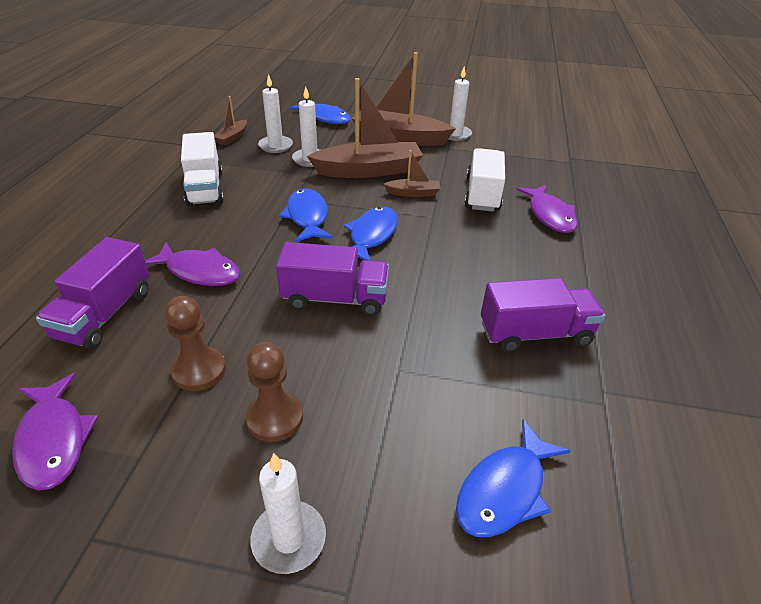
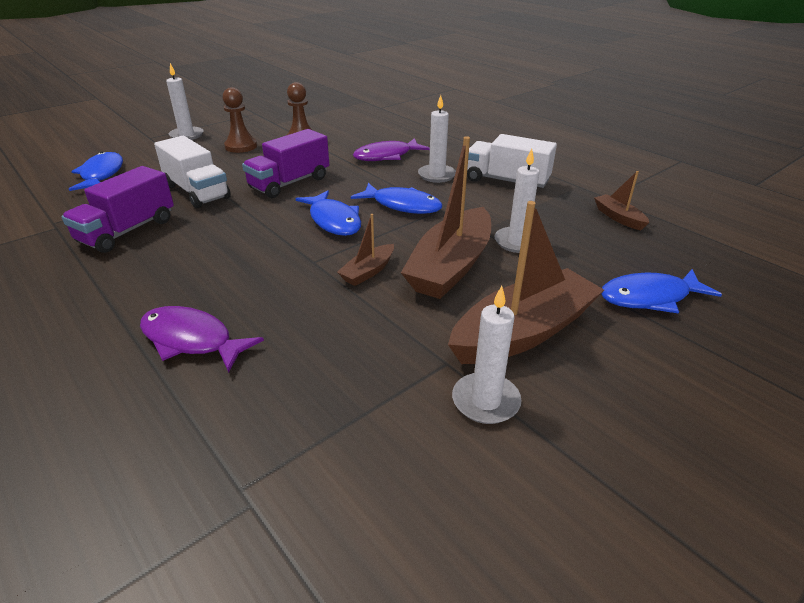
camera: 130 degrees right, 5 degrees down
(54, 440) = (313, 114): purple fish -> none
(105, 314) = (383, 131): purple truck -> none
(275, 146) = (573, 234): white candle -> white candle (437, 175)
(482, 194) = (300, 317): white truck -> white truck (197, 192)

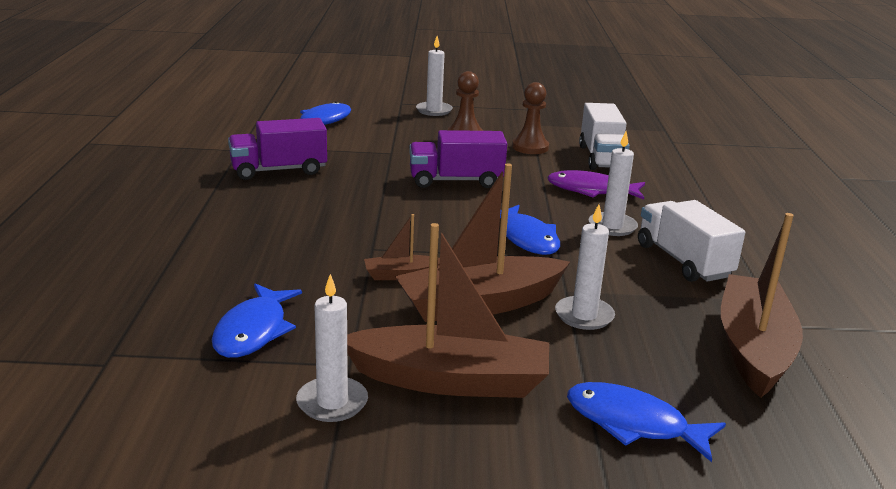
camera: 40 degrees right, 10 degrees down
(192, 340) = (210, 260): purple fish -> none
(197, 192) = (370, 160): white truck -> white truck (601, 158)
(333, 221) = (441, 225): blue fish -> blue fish (253, 331)
(618, 217) = (753, 348): brown boat -> brown boat, size x2.11

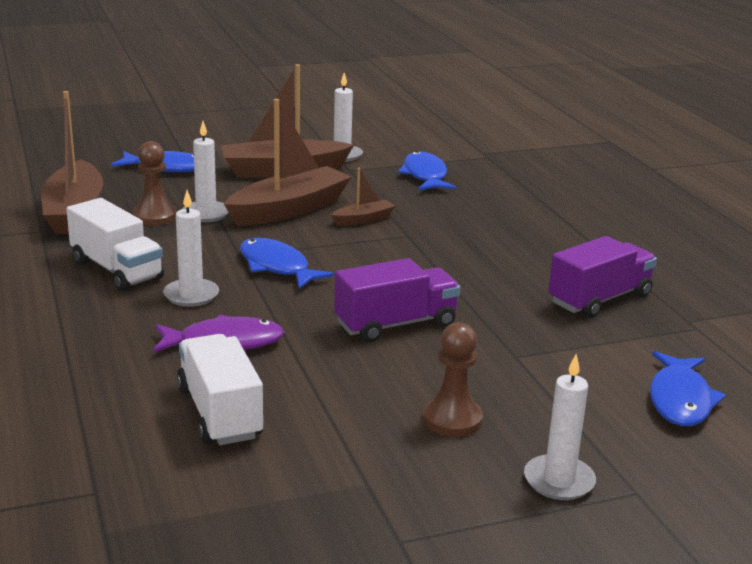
camera: 160 degrees right, 0 degrees up
(530, 147) = (337, 412): brown pawn -> brown pawn (154, 216)

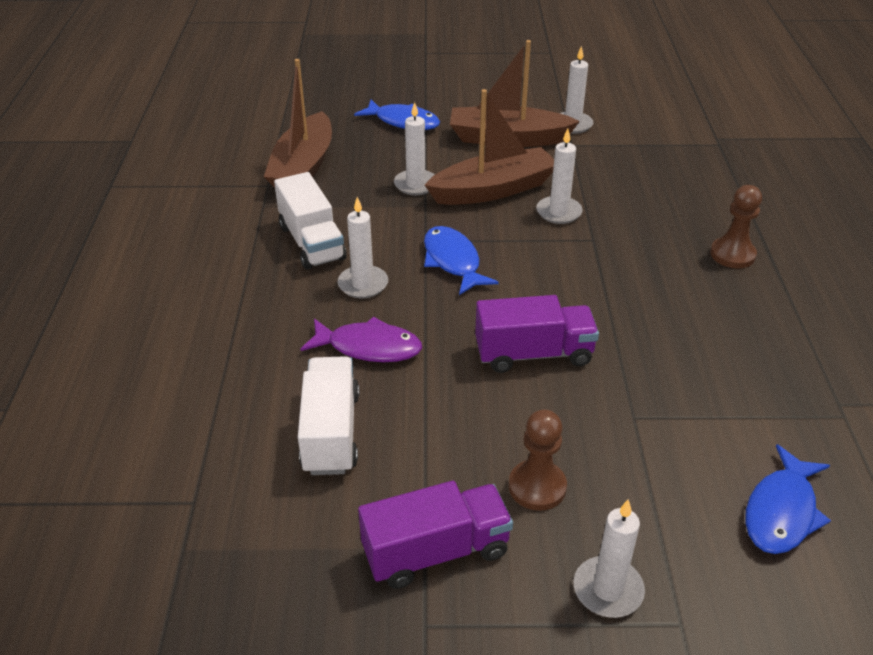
camera: 20 degrees right, 15 degrees up
(154, 216) = (369, 181): brown pawn -> brown pawn (732, 254)
(363, 219) = (558, 212): brown boat -> white candle
(425, 175) = (644, 162): blue fish -> none
(599, 299) = (754, 357): purple truck -> purple truck (436, 551)

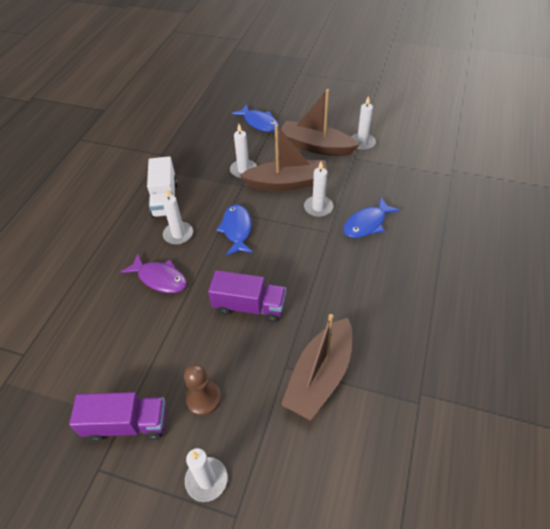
camera: 20 degrees right, 10 degrees up
(303, 167) = (186, 145): brown boat -> brown boat (320, 376)
(331, 432) = (112, 330): white truck -> none
(732, 254) = (412, 263): brown pawn -> none
(781, 511) = (338, 460): blue fish -> blue fish (367, 224)

